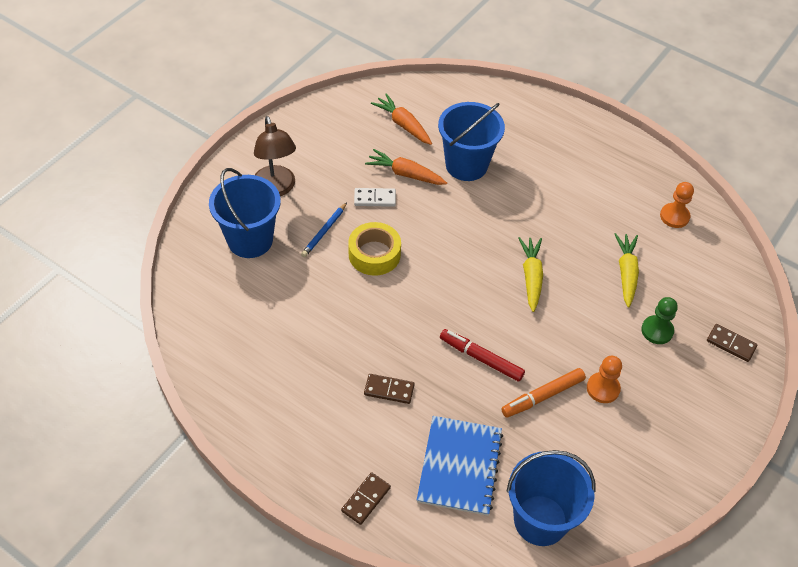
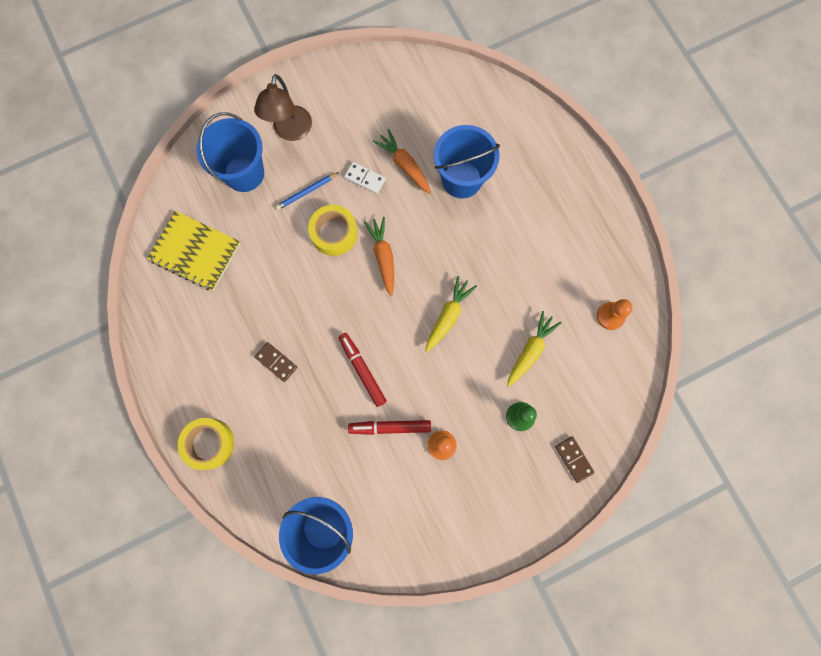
camera: 30 degrees right, 25 degrees up
(240, 328) = (195, 252): none -> yellow notebook
(366, 499) = (209, 443): brown domino -> yellow tape
(403, 124) = (432, 112): orange carrot -> orange carrot (383, 257)
(460, 466) = (291, 453): blue notebook -> none
(542, 396) = (390, 427): orange marker -> red marker

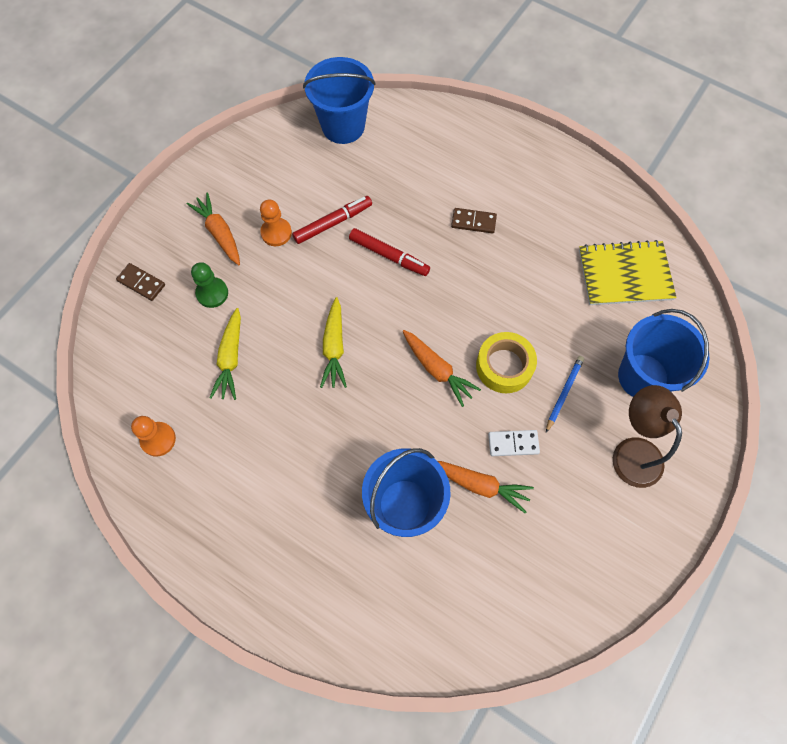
camera: 150 degrees right, 10 degrees down
(209, 443) = (483, 134): yellow tape -> none
(489, 472) = (219, 233): none -> orange carrot

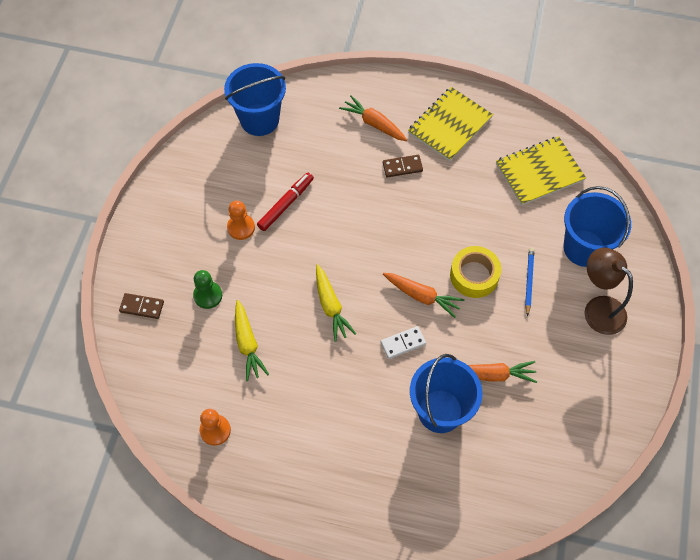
camera: 20 degrees left, 5 degrees down
(219, 233) = (191, 243): orange carrot -> orange carrot (373, 123)
(389, 255) = (344, 216): red marker -> none
(513, 444) = (505, 334): white domino -> white domino (403, 343)
(544, 192) = (450, 125): none -> yellow notebook

